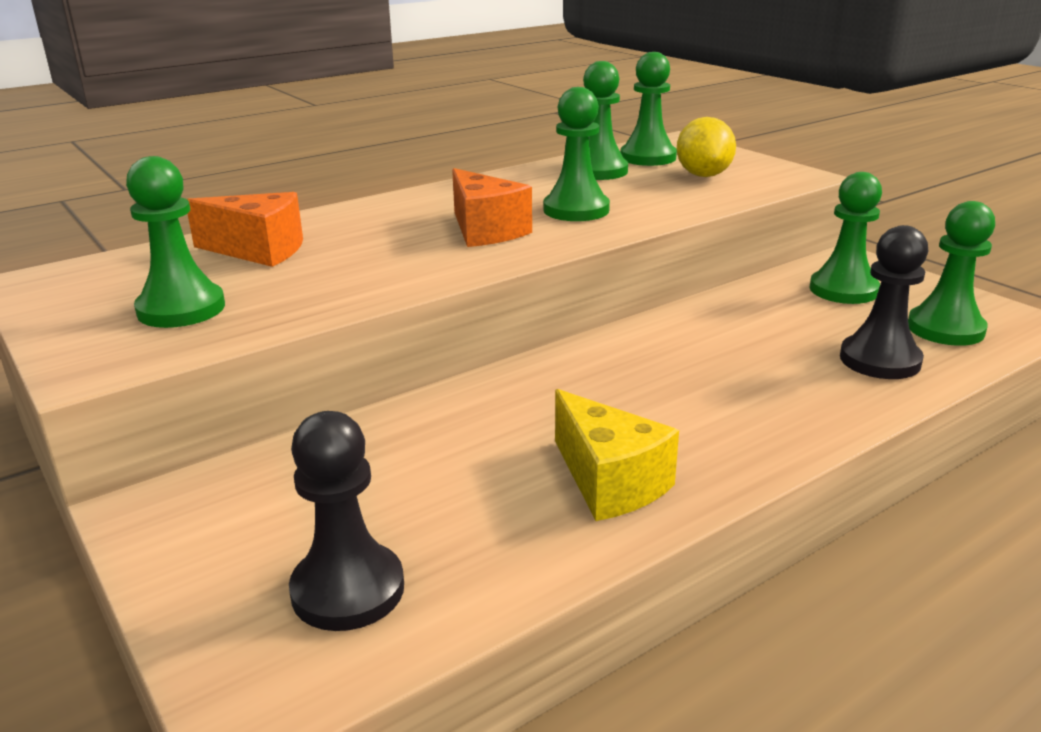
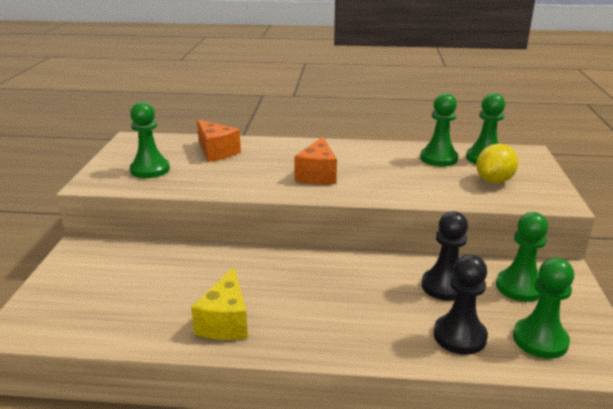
camera: 40 degrees right, 0 degrees up
(348, 590) = (85, 309): black pawn -> black pawn (444, 286)
(576, 210) = (380, 178): green pawn -> none

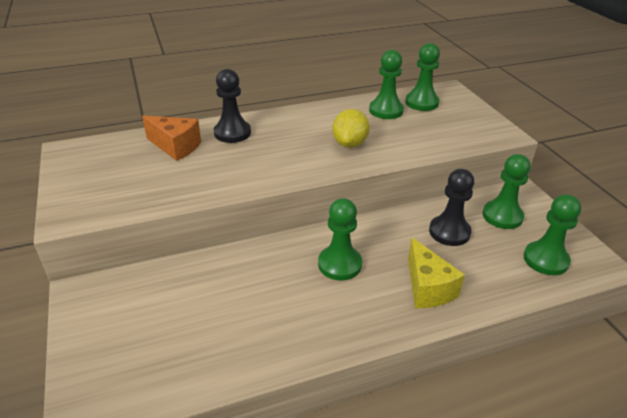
camera: 25 degrees left, 10 degrees up
(150, 169) = (121, 185): green pawn -> green pawn (339, 264)
(225, 322) = (296, 327): yellow cheese -> yellow cheese (427, 288)
(317, 175) = (296, 152): orange cheese -> none
(459, 336) = (490, 275): black pawn -> black pawn (232, 133)
(494, 181) = (445, 124): yellow lemon -> yellow lemon (350, 144)

